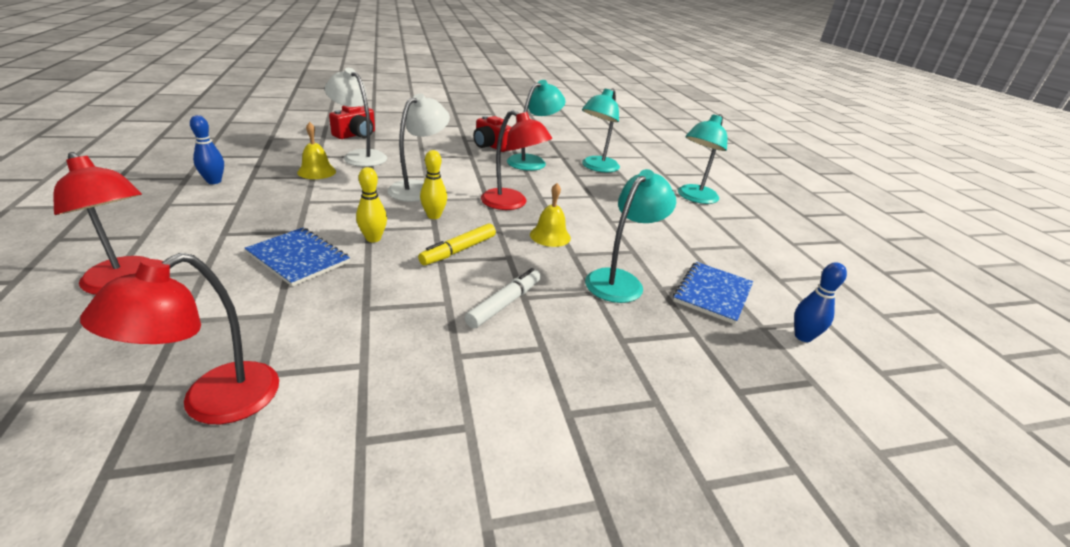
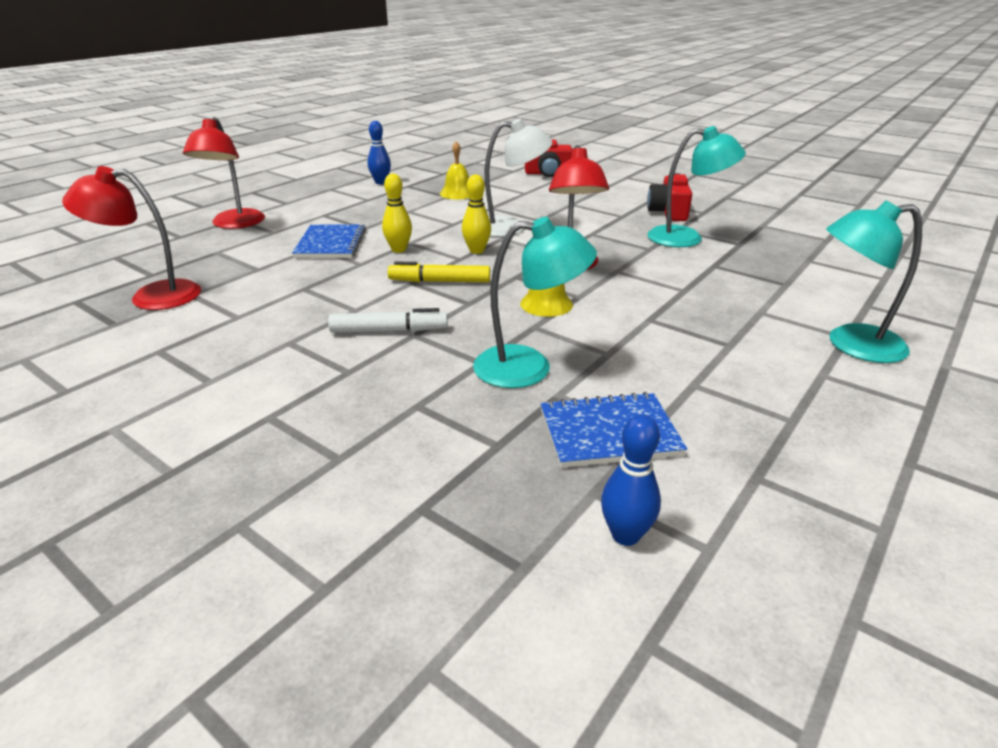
camera: 55 degrees right, 0 degrees up
(360, 156) = (515, 190): white lamp -> none
(596, 167) = (765, 267): turquoise lamp -> none

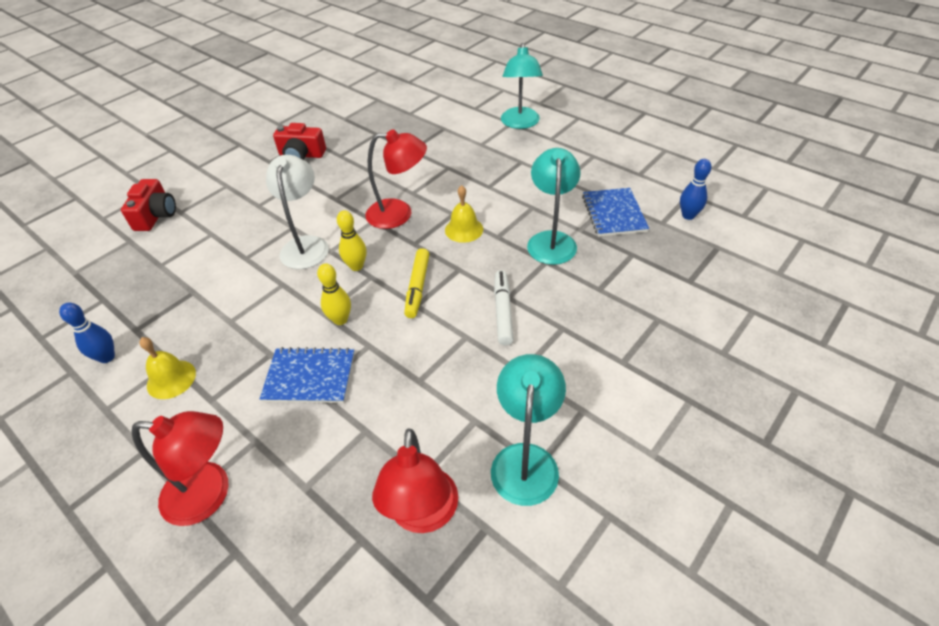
camera: 85 degrees left, 15 degrees up
(457, 193) = (188, 284): yellow bell -> yellow bell (171, 379)
(686, 238) = (359, 154): turquoise lamp -> turquoise lamp (525, 459)

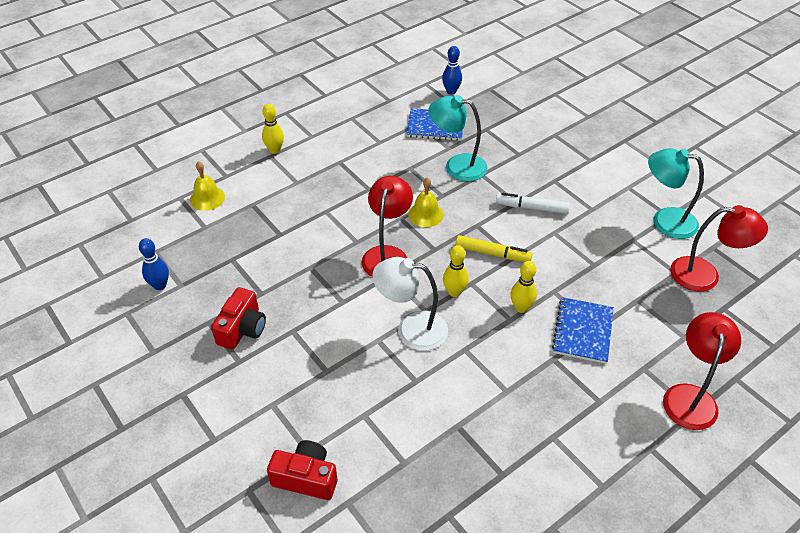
camera: 80 degrees left, 0 degrees up
(107, 357) = (537, 496): blue bowling pin -> blue bowling pin (160, 285)
(171, 379) = (573, 434): yellow bell -> yellow bell (207, 198)
(520, 123) = (274, 150): turquoise lamp -> yellow bowling pin

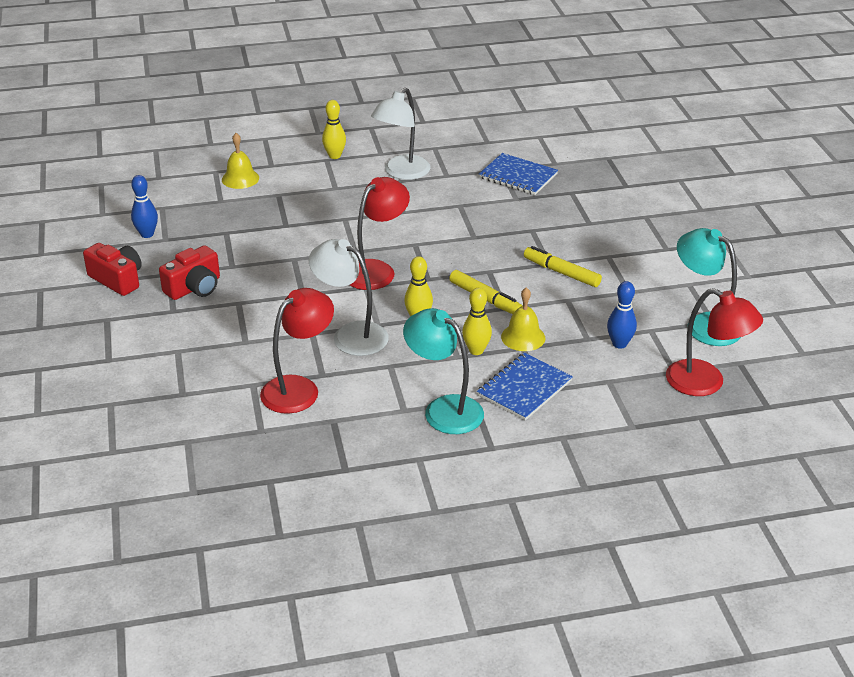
camera: 25 degrees right, 10 degrees down
(306, 478) = (165, 412): red camera -> red camera (117, 279)
(342, 150) = (401, 173): none -> white lamp
(425, 214) = (443, 248): yellow bell -> yellow bell (523, 337)
(451, 91) = (562, 150): blue bowling pin -> blue bowling pin (619, 344)
(457, 166) = (511, 216): turquoise lamp -> turquoise lamp (444, 409)
(531, 208) = (561, 272): white marker -> yellow marker
(690, 396) = (592, 475): red lamp -> red lamp (299, 388)

